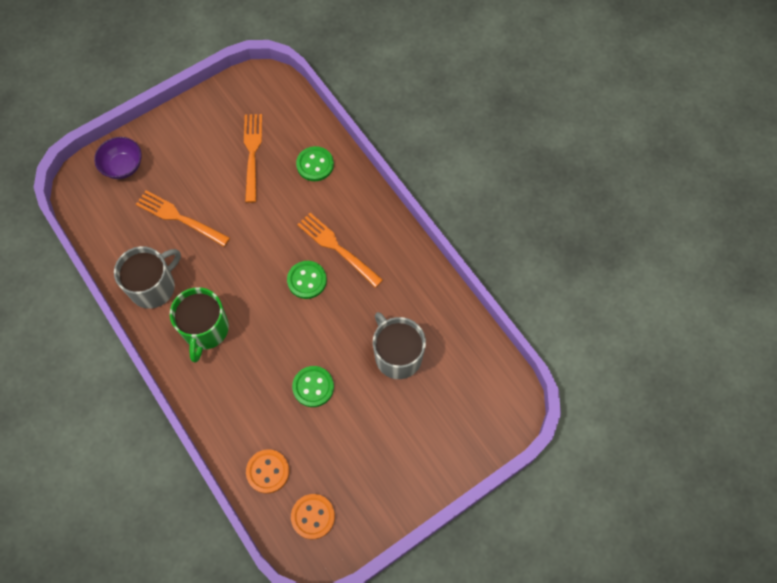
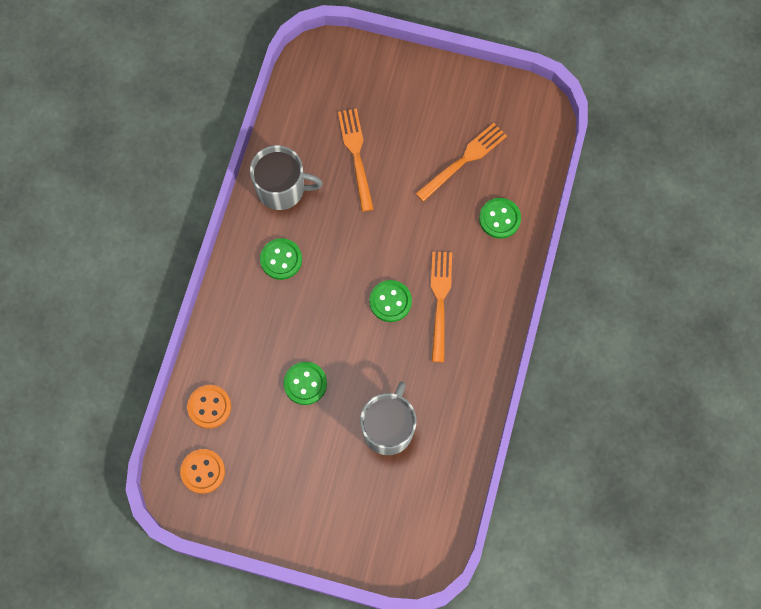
camera: 50 degrees right, 5 degrees up
(123, 166) = (361, 72): purple bowl -> none
(205, 329) = (281, 259): green mug -> green button

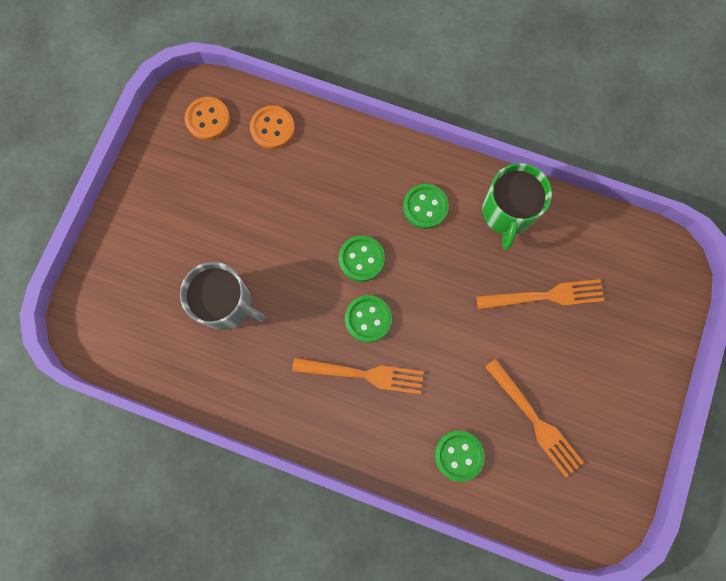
camera: 95 degrees right, 5 degrees up
(282, 189) = (507, 213): grey mug -> green mug
(305, 383) = (285, 222): green button -> green button (361, 259)

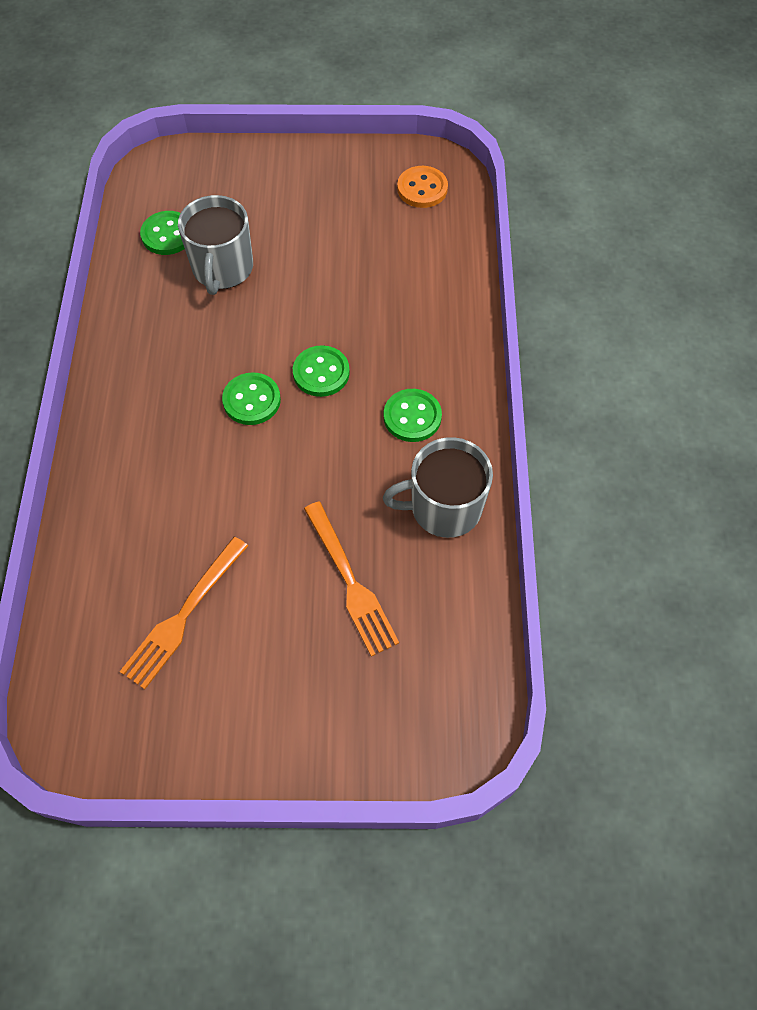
camera: 70 degrees right, 15 degrees down
(272, 128) = (439, 245): orange button -> none
(363, 374) = (185, 415): orange fork -> none
(459, 455) = (116, 541): green button -> green button (167, 235)
(507, 213) = (444, 507): green mug -> grey mug

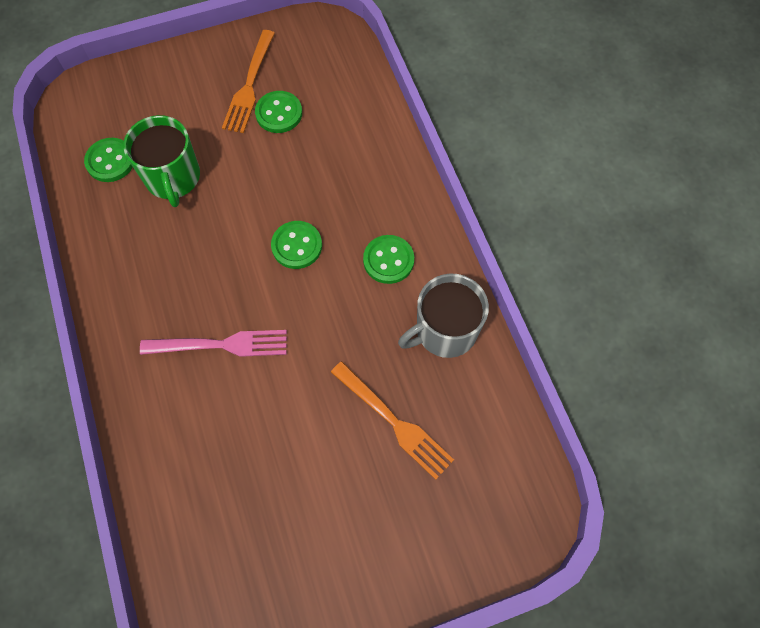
camera: 20 degrees left, 5 degrees up
(184, 615) = (265, 501): orange fork -> orange fork (249, 85)
(202, 445) = (220, 345): none -> pink fork
(222, 268) = (173, 178): grey mug -> green mug
(252, 400) = (247, 290): green button -> green button (279, 113)
(422, 189) = (317, 53): orange button -> none

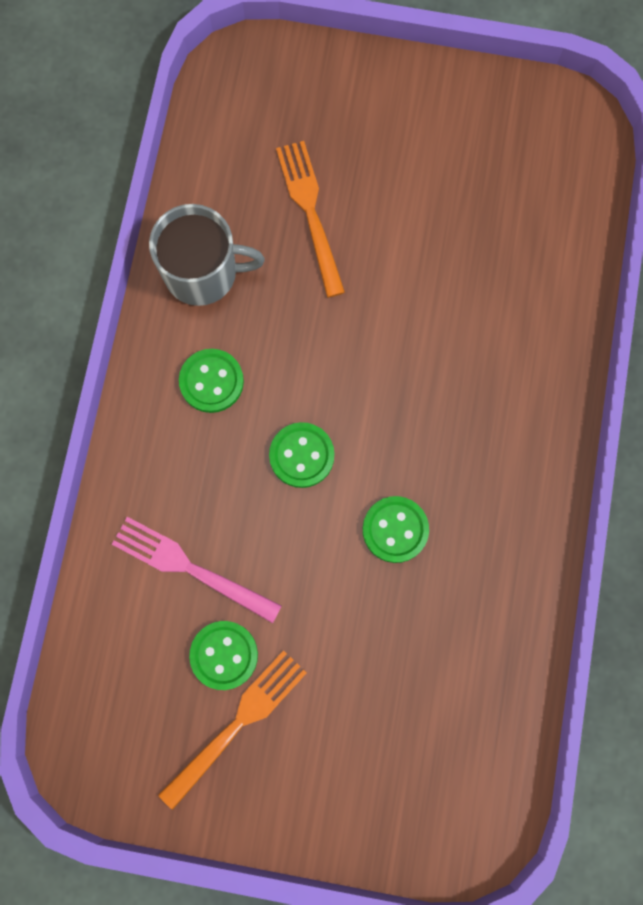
camera: 150 degrees left, 10 degrees up
(110, 161) = (467, 702): green button -> green button (395, 530)
(173, 178) = (401, 632): green mug -> none
(220, 345) = (442, 385): pink fork -> pink fork (190, 568)

